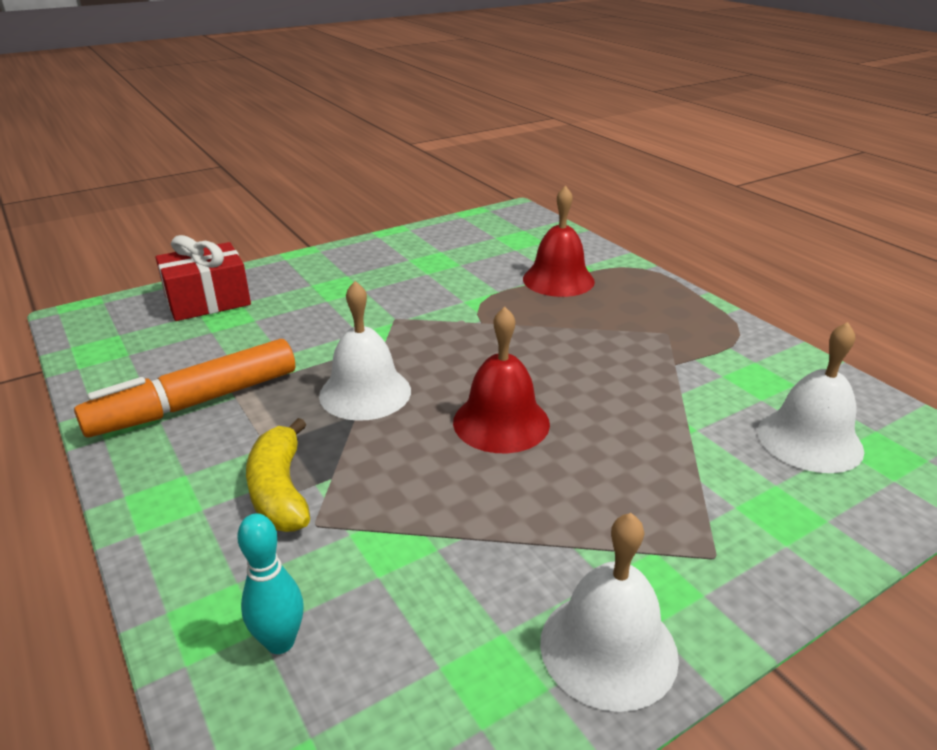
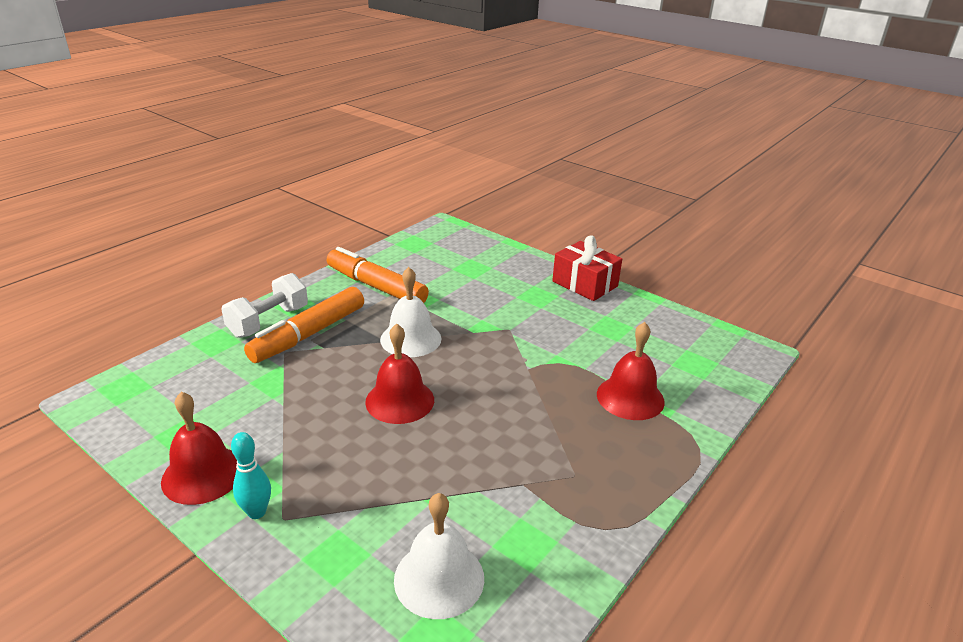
camera: 70 degrees right, 0 degrees up
(200, 537) = (268, 322): none -> white dumbbell
(208, 300) = (486, 256): red gift -> red gift (585, 284)
(280, 491) = (308, 334): yellow banana -> orange marker
(280, 642) = (204, 363): turquoise bowling pin -> turquoise bowling pin (257, 512)
(608, 648) = (203, 474): white bell -> red bell

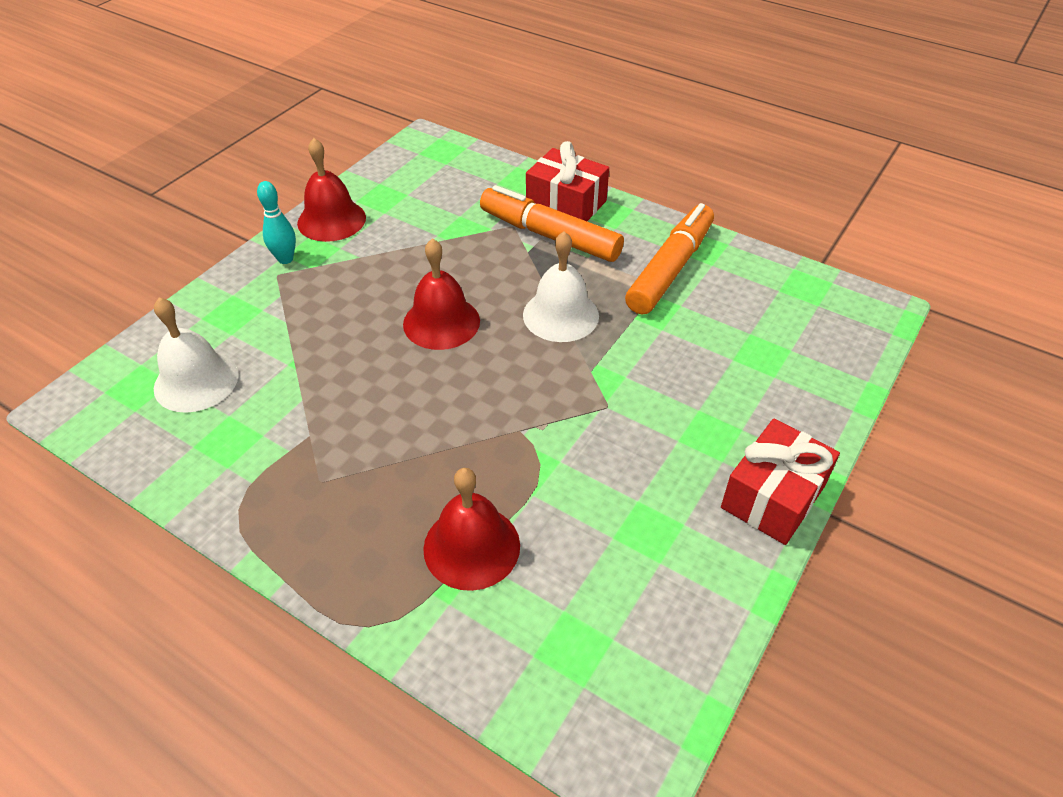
camera: 85 degrees right, 15 degrees up
(268, 322) = (566, 204): white dumbbell -> red gift

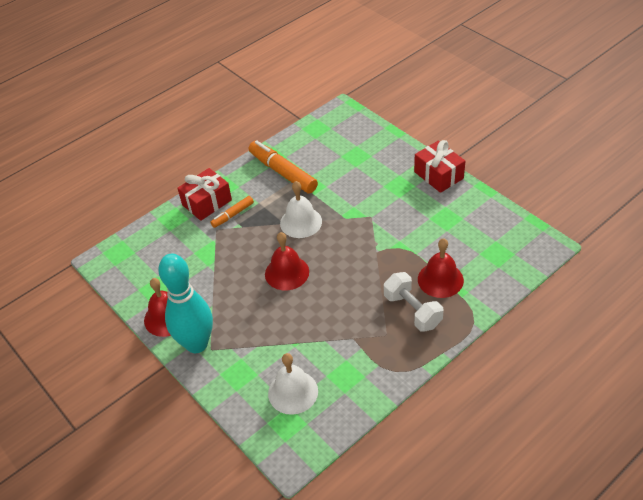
camera: 70 degrees left, 0 degrees up
(285, 259) = (196, 344): turquoise bowling pin -> turquoise bowling pin, size x2.22
(382, 512) = (412, 311): none -> white dumbbell
(549, 235) = (232, 215): orange marker -> orange marker, size x0.53

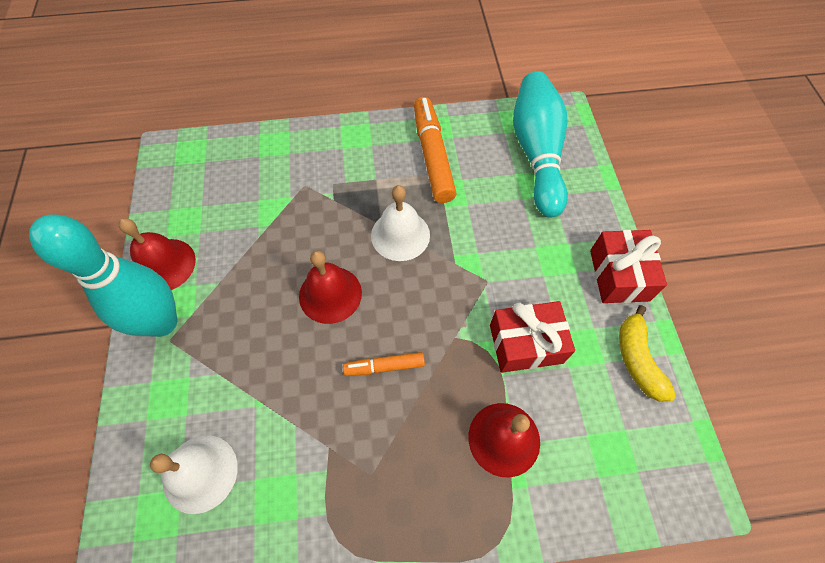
camera: 30 degrees right, 15 degrees up
(207, 202) = (323, 145): red gift -> red gift (526, 344)
(232, 215) = (336, 177): orange marker -> orange marker (384, 366)
(344, 139) = (536, 153): none -> turquoise bowling pin
(412, 311) = (431, 461): white dumbbell -> none
(478, 207) = (637, 359): none -> yellow banana

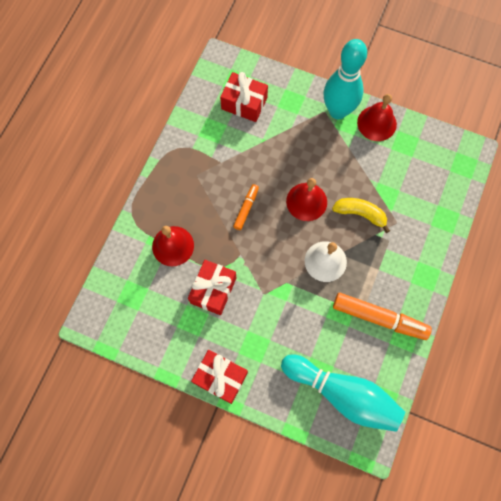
camera: 120 degrees right, 10 degrees up
(200, 473) = (244, 103): white bell -> red gift
(637, 359) = (166, 346): yellow banana -> yellow banana (360, 214)

